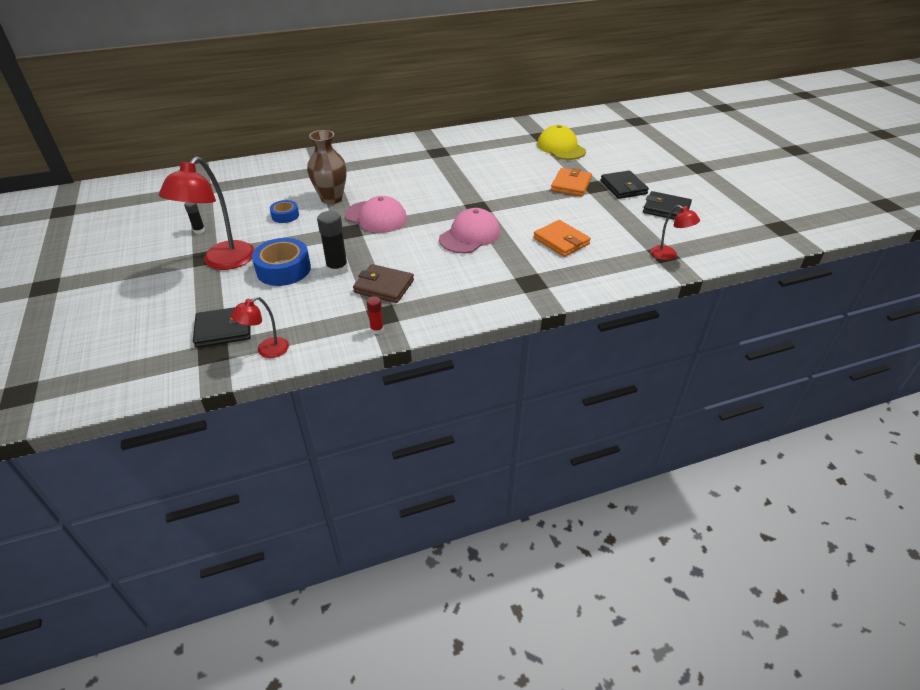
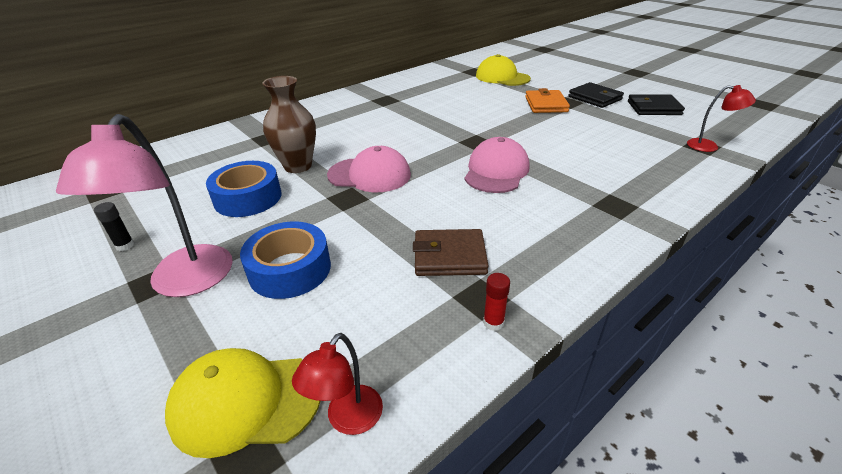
camera: 20 degrees left, 5 degrees down
(222, 262) = (185, 283): red lamp -> pink lamp
(224, 329) = (245, 402): black wallet -> yellow cap
(285, 215) = (248, 198): blue tape -> blue tape, size x1.77
(337, 269) = (368, 249): black glue stick -> none
(561, 241) = (596, 156): orange wallet -> none

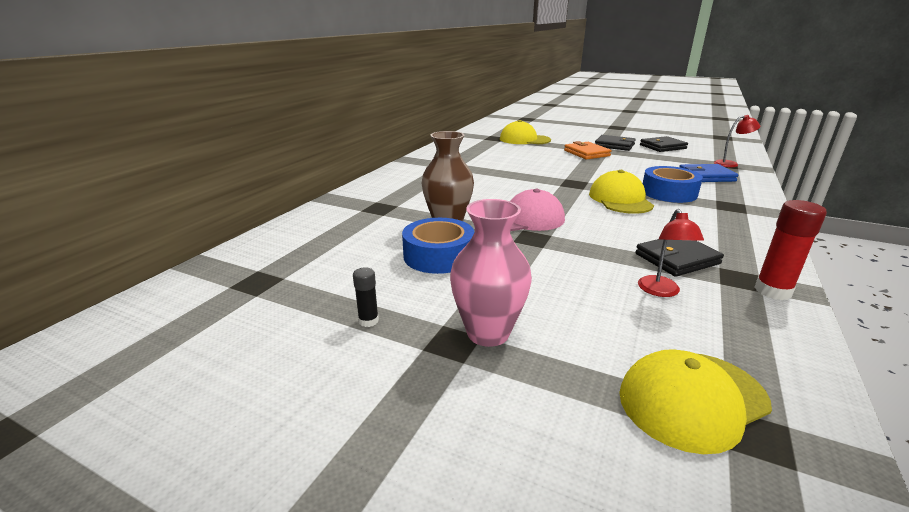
camera: 25 degrees left, 10 degrees down
(185, 283) = (488, 333): pink lamp -> pink vase
(290, 269) = (569, 298): blue tape -> blue tape (668, 193)
(348, 420) = (784, 381): red lamp -> red lamp (661, 291)
(449, 256) = (677, 259): brown wallet -> black wallet
(493, 323) = (772, 291): red glue stick -> red glue stick, size x1.79
(496, 171) = (620, 199): pink cap -> yellow cap
(647, 159) = (706, 176): none -> blue wallet

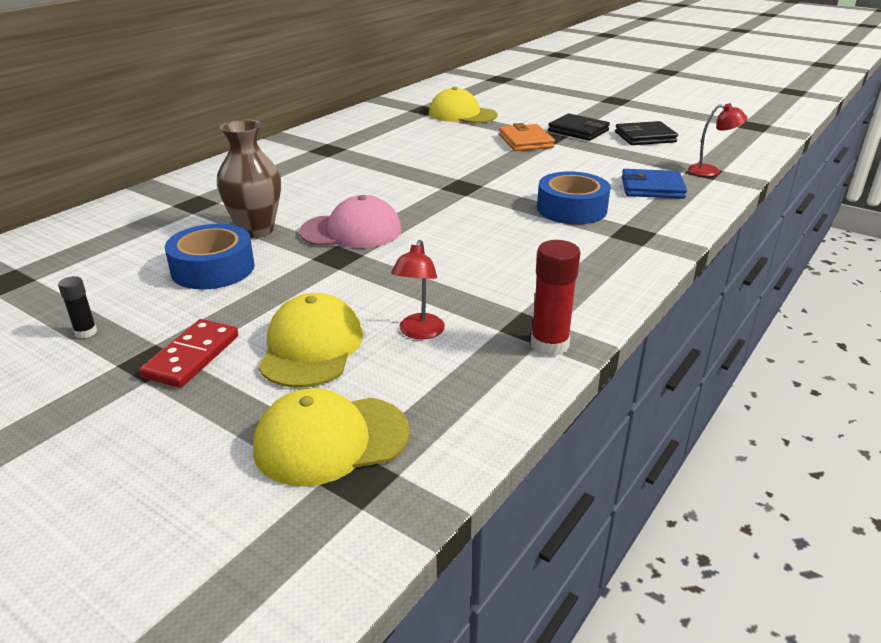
camera: 10 degrees right, 5 degrees up
(488, 333) = (192, 356): pink vase -> red domino
(620, 199) = (497, 214): yellow cap -> yellow cap (311, 347)
(677, 259) = (481, 297): black wallet -> none

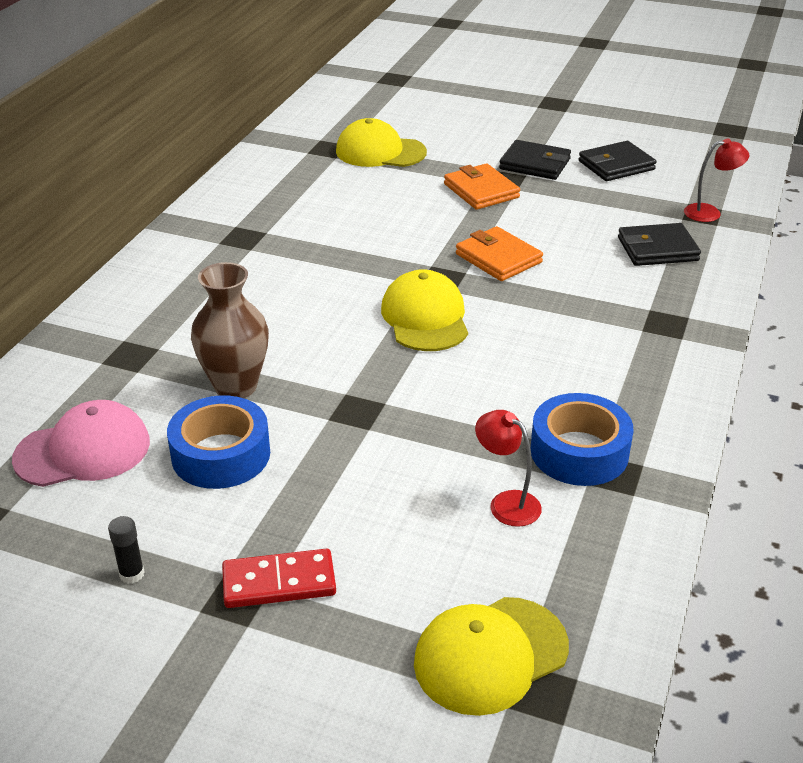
camera: 15 degrees left, 5 degrees up
(192, 356) = (279, 582): red domino -> red domino turned 75 degrees clockwise
(311, 347) = (402, 544): yellow cap -> yellow cap (425, 317)
(351, 231) = (351, 369): pink cap -> pink cap (83, 450)
(419, 332) = (506, 503): red lamp -> red lamp turned 135 degrees clockwise
(514, 180) = (498, 258): none -> orange wallet
(549, 345) = (646, 493): red glue stick -> none
(571, 209) = (584, 295): blue tape -> blue tape (579, 452)
(652, 188) = (657, 249): blue wallet -> black wallet

